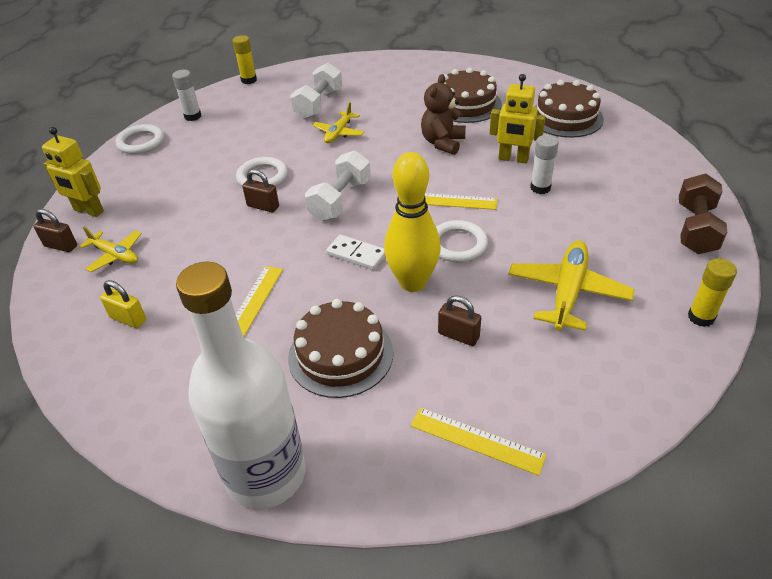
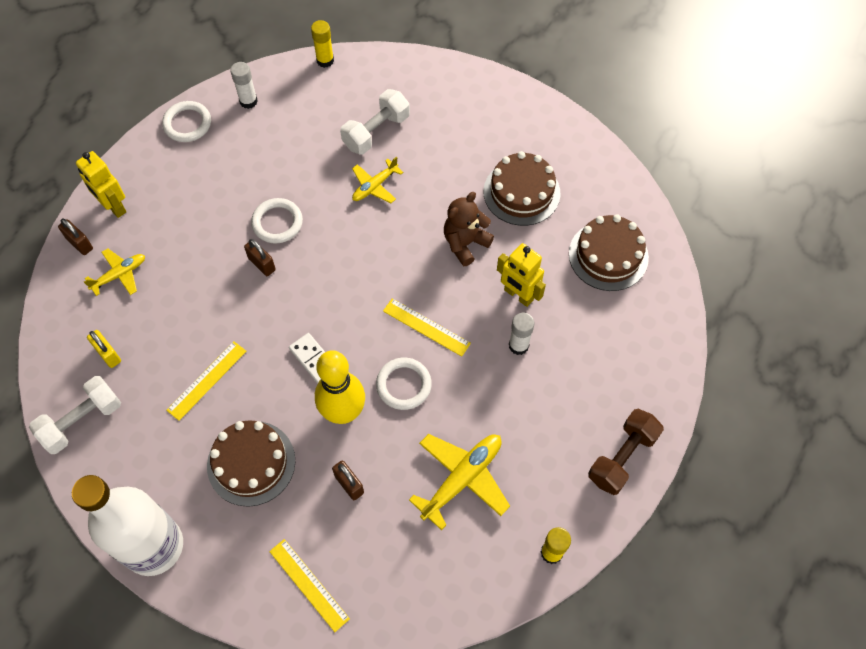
camera: 20 degrees right, 20 degrees up
(115, 255) = (119, 275): yellow plane -> yellow plane turned 90 degrees counterclockwise
(340, 200) = (332, 285): white dumbbell -> white dumbbell (82, 421)

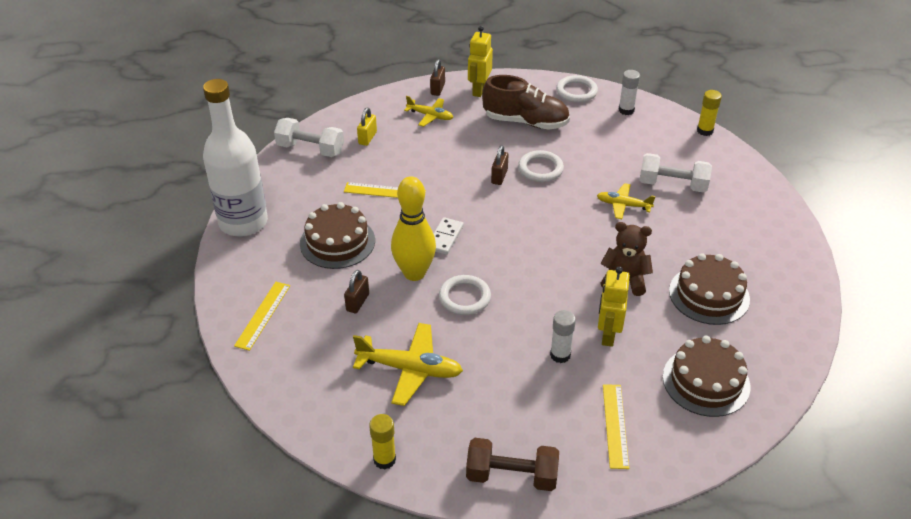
camera: 60 degrees right, 20 degrees down
(198, 194) = (525, 122): none -> brown shoe
(426, 327) = (527, 289): yellow ruler -> yellow ruler (615, 425)

